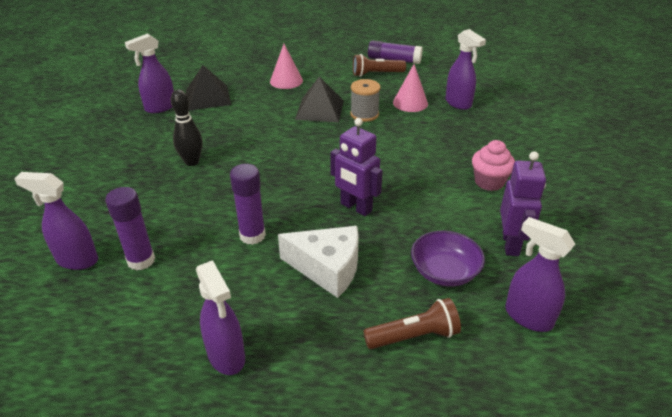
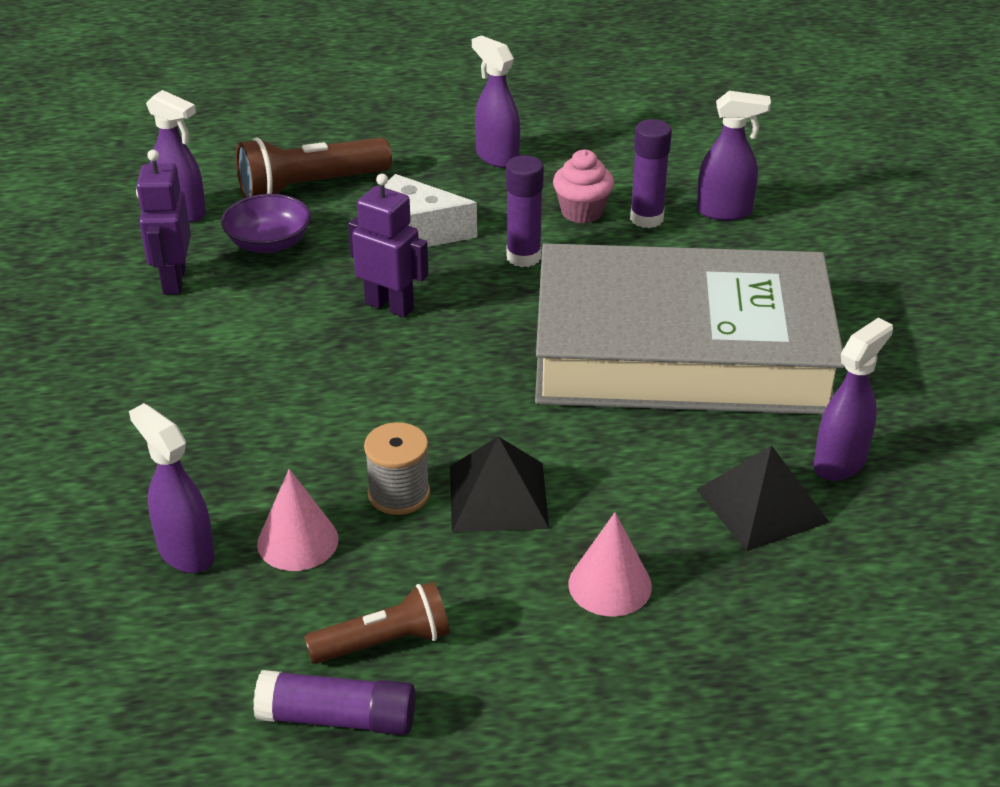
camera: 170 degrees right, 0 degrees up
(192, 162) = (681, 350): black bowling pin -> grey book
(414, 336) = (310, 187): brown flashlight -> brown flashlight, size x1.55
(489, 182) = (175, 366): pink cupcake -> pink cupcake (582, 212)

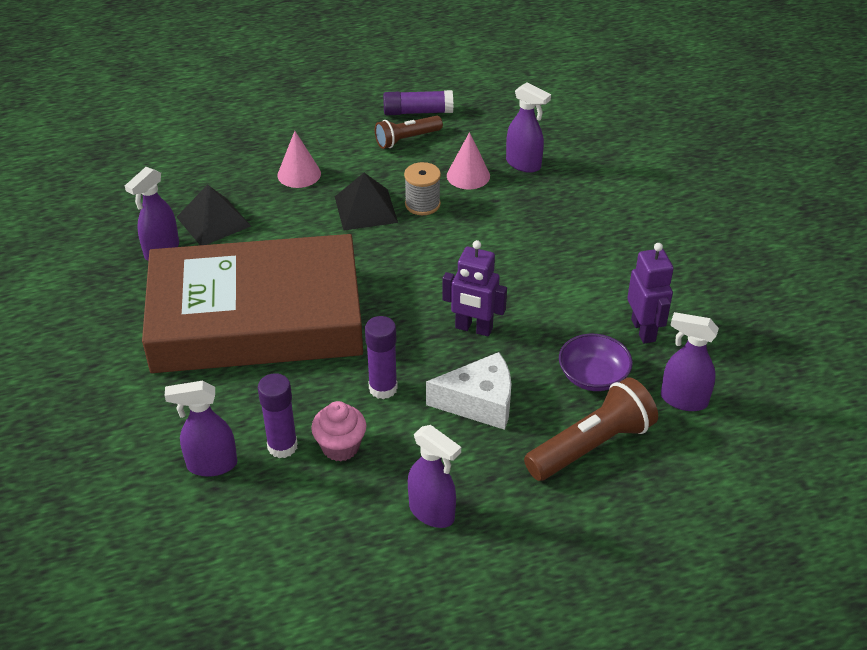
camera: 170 degrees right, 5 degrees up
(681, 350) = (256, 317): grey book -> brown book

